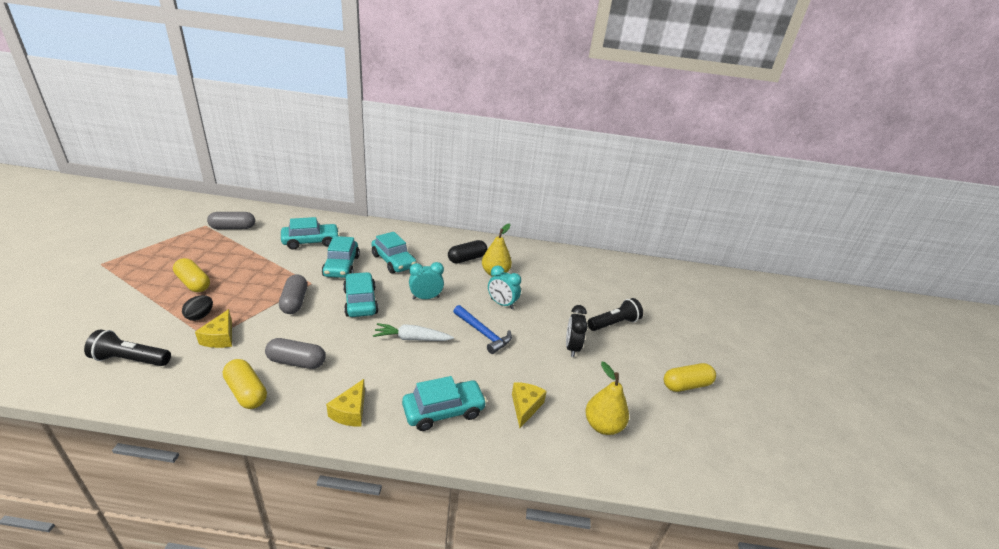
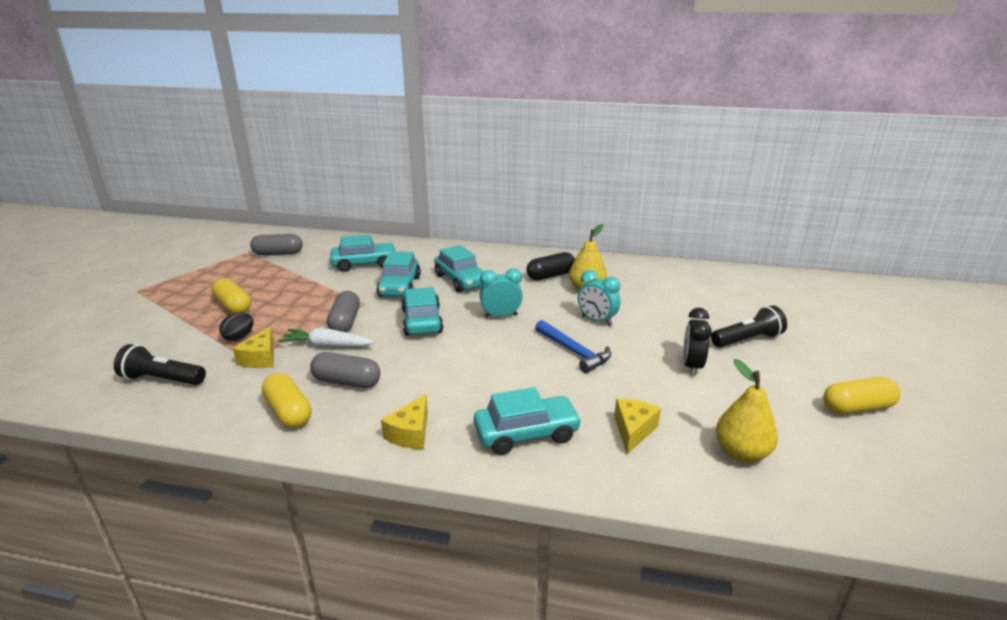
camera: 10 degrees right, 5 degrees down
(412, 338) = (485, 358): white carrot -> white carrot (327, 346)

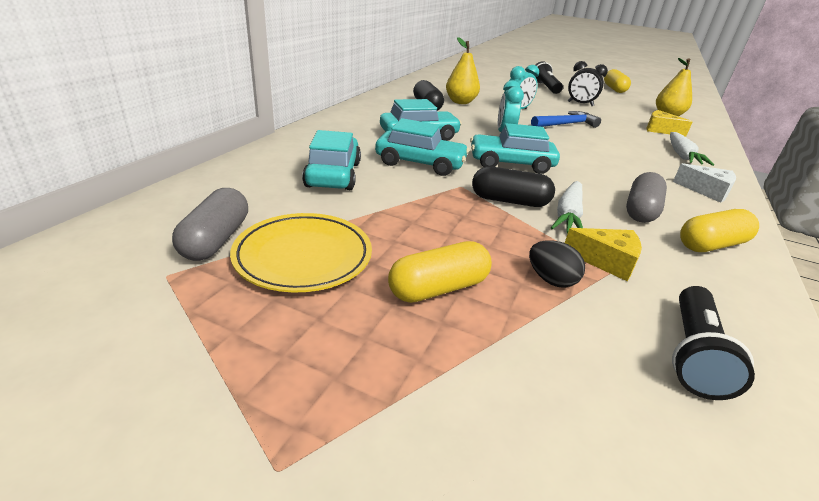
camera: 80 degrees left, 5 degrees up
(263, 273) = (303, 256): none -> yellow plate
(345, 322) = (509, 201): grey capsule -> black capsule
(410, 433) = (707, 191): yellow cheese -> white cheese
(526, 434) = (681, 155): turquoise car -> white carrot

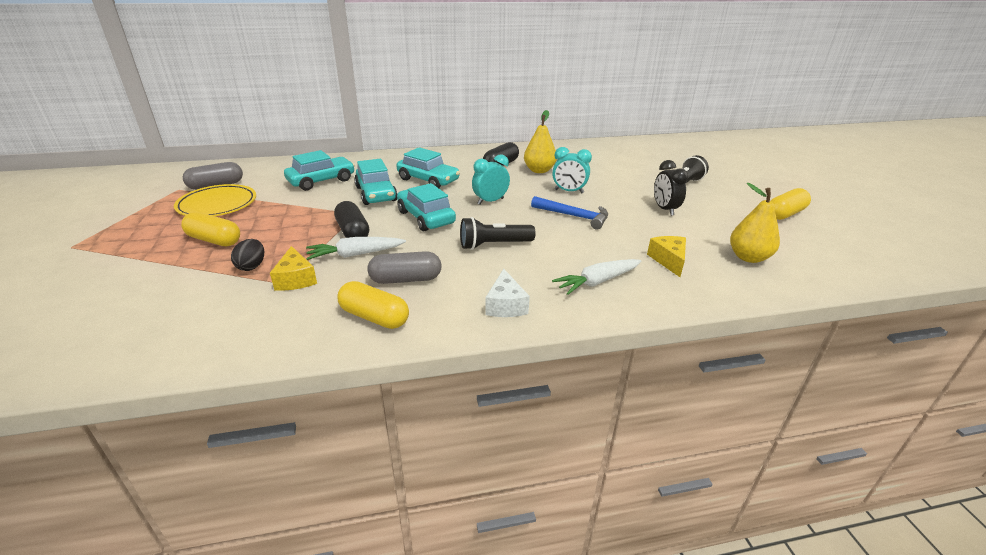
camera: 55 degrees right, 0 degrees up
(693, 354) = (200, 323): black flashlight -> black flashlight (494, 245)

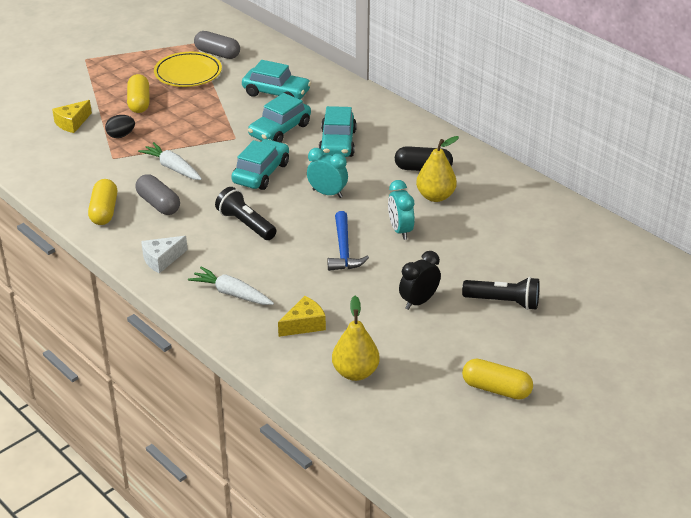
camera: 60 degrees right, 5 degrees up
(295, 279) = (120, 160): yellow cheese -> yellow cheese (72, 123)
(353, 232) = (204, 151): black capsule -> none

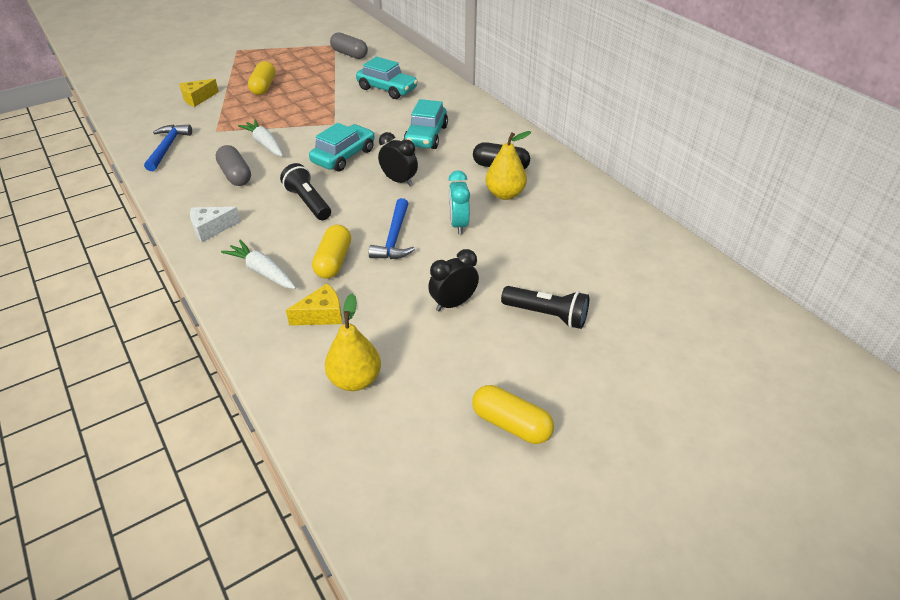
camera: 10 degrees right, 5 degrees up
(70, 182) = (167, 147): none -> blue hammer
(104, 211) = (182, 177): yellow capsule -> yellow capsule (333, 261)
(121, 135) = (233, 112): black egg -> none
(188, 73) = (317, 67): yellow plate -> none
(280, 130) = (377, 120): turquoise car -> none
(327, 193) = (399, 181): turquoise clock -> black clock

